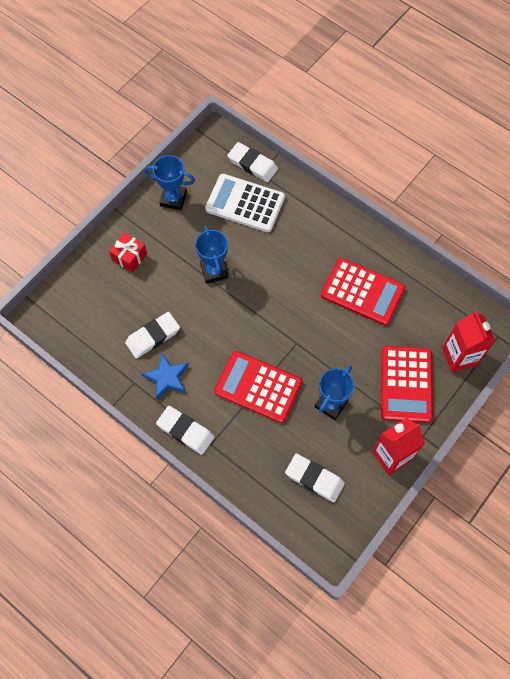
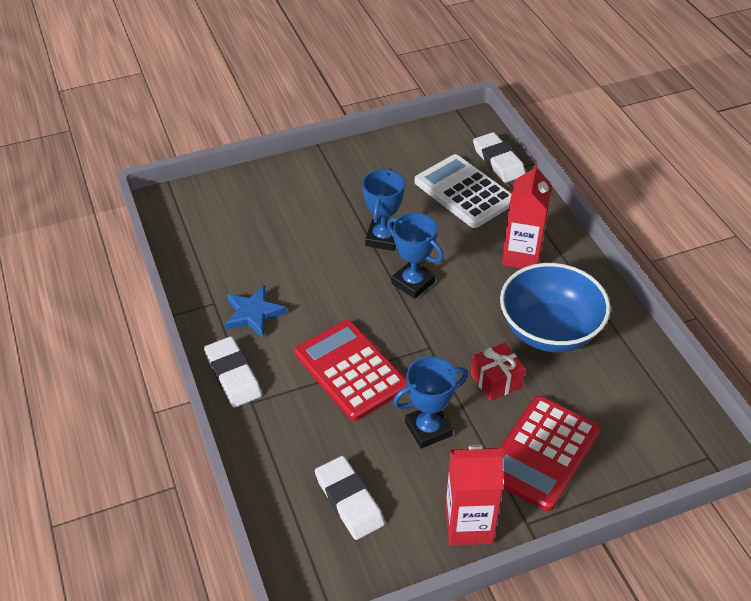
camera: 30 degrees right, 20 degrees down
(129, 257) = (300, 190): red gift -> red gift (496, 381)
(153, 336) = (268, 269): white eraser -> none
(173, 199) = (386, 158): blue trophy -> blue trophy (413, 283)
(362, 292) = (549, 331): red calculator -> blue bowl
(459, 356) = (637, 455): red carton -> red carton (521, 256)

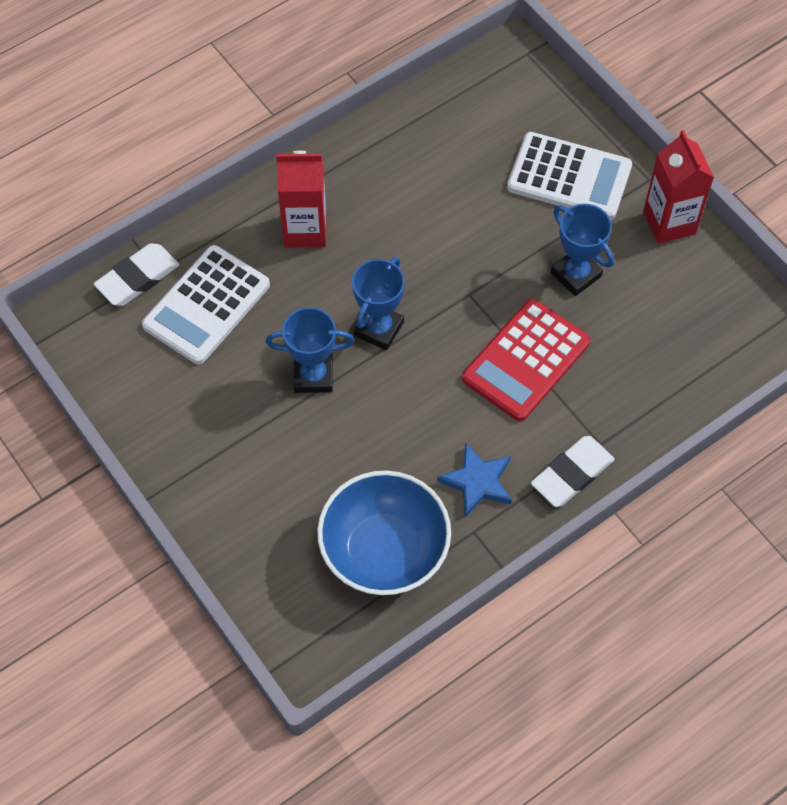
camera: 105 degrees left, 15 degrees up
(349, 500) = (682, 323): white eraser -> none
(496, 381) = (495, 227): red gift -> none
(542, 453) = (569, 177): red calculator -> white calculator
(549, 331) = (412, 190): blue bowl -> blue bowl (384, 551)

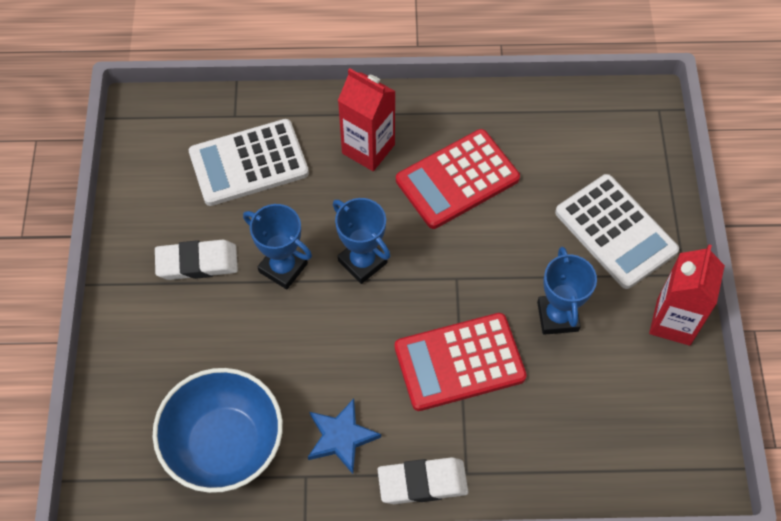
camera: 35 degrees right, 0 degrees up
(138, 278) = (216, 112): white eraser -> white eraser (197, 263)
(379, 329) = (362, 262): blue trophy -> blue trophy turned 75 degrees clockwise
(404, 211) = (457, 179): none -> red calculator

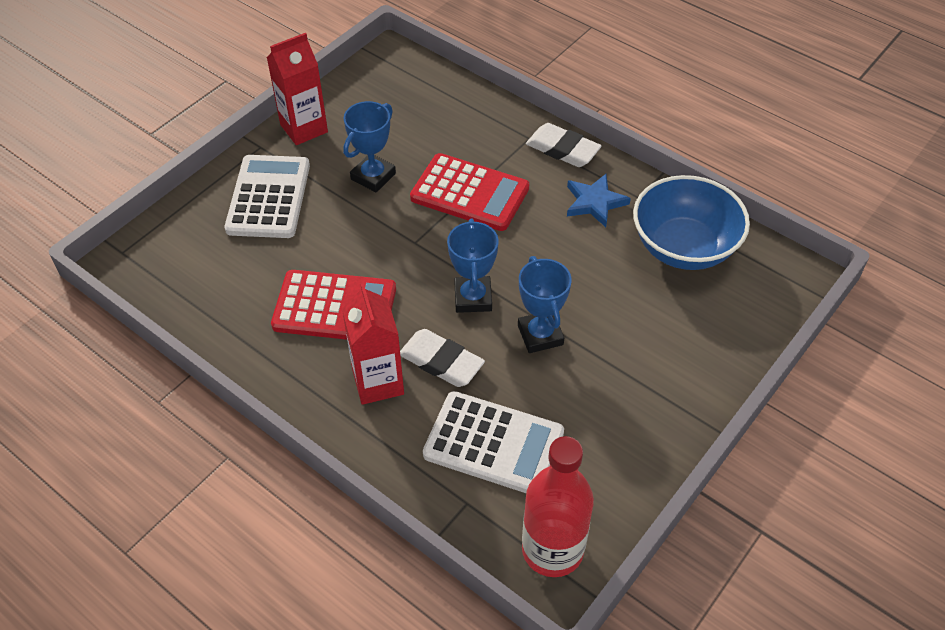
camera: 140 degrees left, 10 degrees down
(155, 125) = (552, 550): none -> red bottle
(197, 263) = (610, 386): white eraser -> white eraser (441, 361)

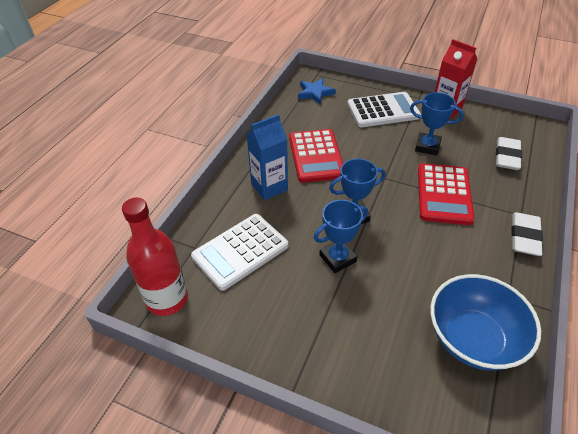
camera: 75 degrees right, 5 degrees down
(378, 382) = (269, 187): red carton -> blue carton
(441, 361) = (295, 212): white eraser -> white eraser (507, 156)
(493, 444) = (240, 251): white calculator -> white calculator turned 45 degrees clockwise
(595, 202) = (483, 267): blue star -> blue star (315, 93)

